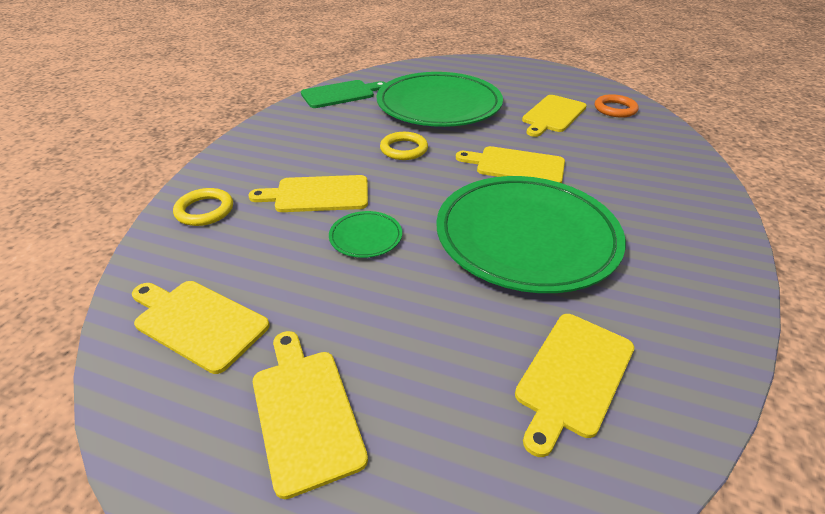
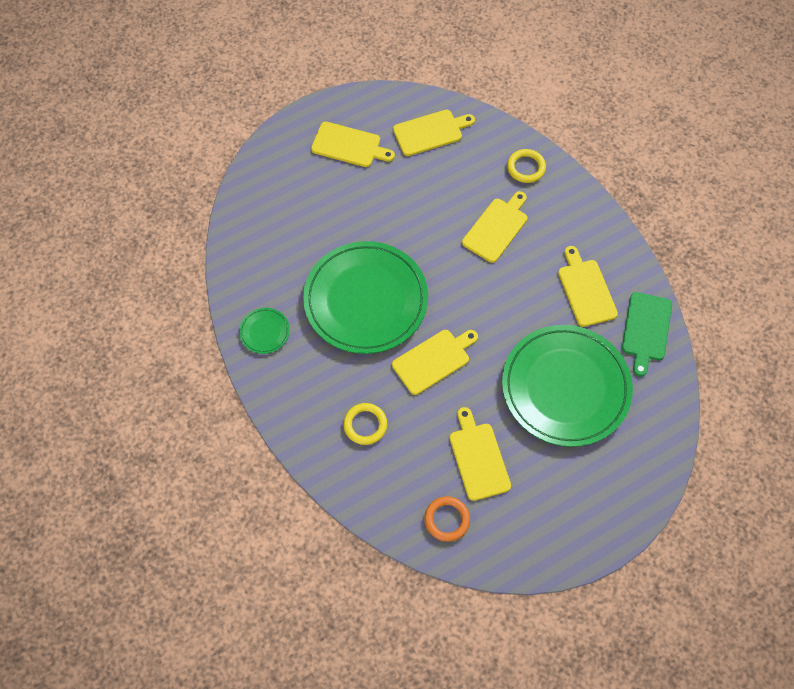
camera: 130 degrees right, 25 degrees up
(365, 237) = (434, 226): green plate -> green plate (264, 332)
(404, 149) = (513, 310): yellow ring -> yellow ring (365, 425)
(573, 376) = (279, 240): yellow cutting board -> yellow cutting board (586, 290)

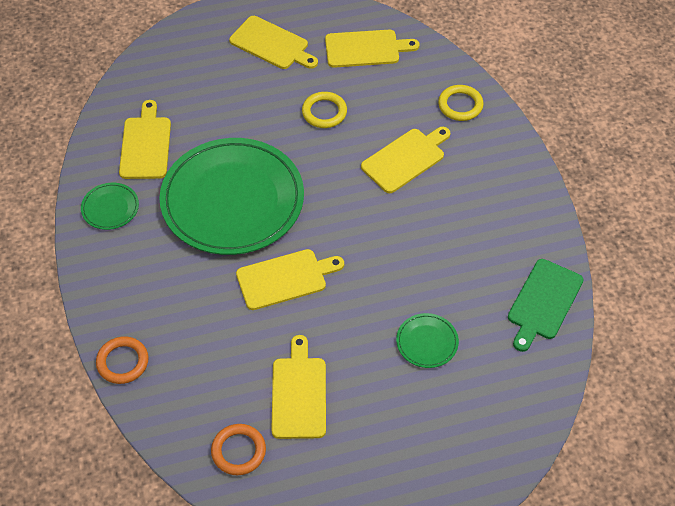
camera: 15 degrees right, 10 degrees down
(325, 467) = (122, 362): none -> orange ring
(365, 425) = (183, 328): yellow ring -> yellow ring (324, 112)
(565, 387) = (427, 342): green plate -> green plate, size x0.40
(586, 290) = (486, 245): yellow cutting board -> yellow cutting board (146, 145)

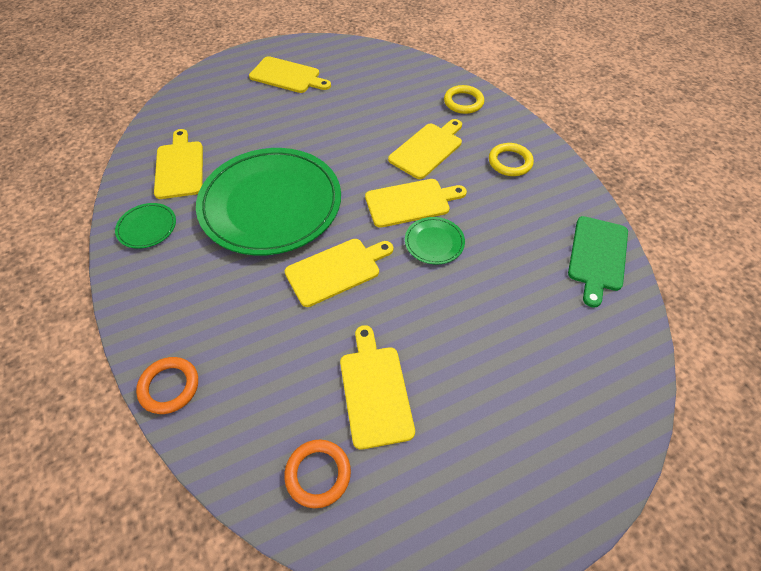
camera: 10 degrees left, 0 degrees up
(324, 112) = (344, 121): yellow ring -> yellow ring (510, 162)
(365, 49) = (370, 71): yellow cutting board -> yellow cutting board (411, 202)
(427, 342) = (497, 313): green plate -> green plate (434, 242)

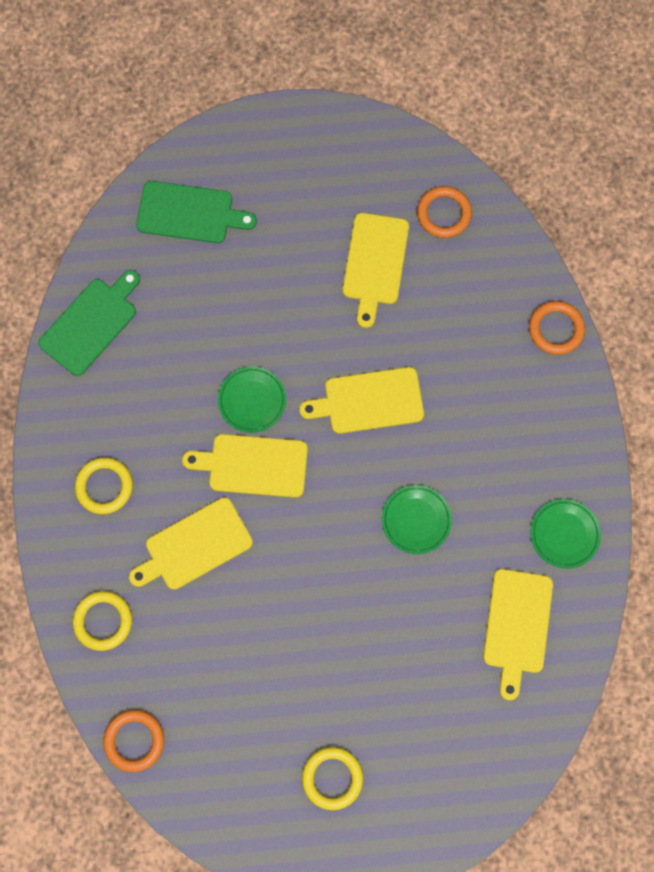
camera: 160 degrees left, 20 degrees up
(271, 204) = (416, 520): green plate -> green plate, size x0.40
(287, 76) = (332, 778): yellow cutting board -> yellow ring
(411, 63) = (134, 740): none -> orange ring
(582, 377) = (189, 213): none -> green cutting board

